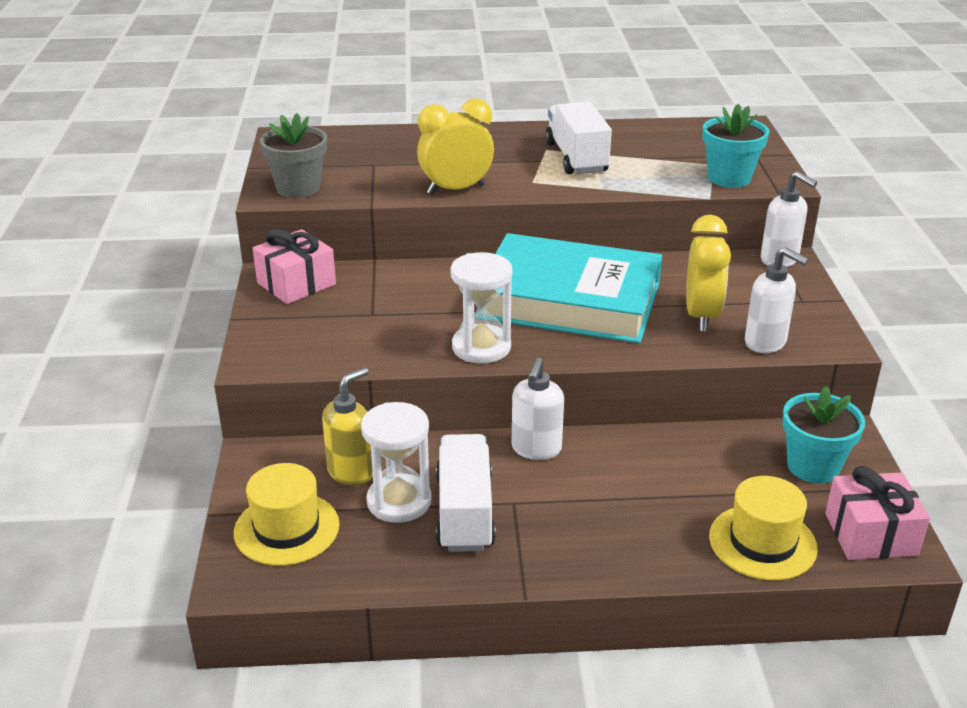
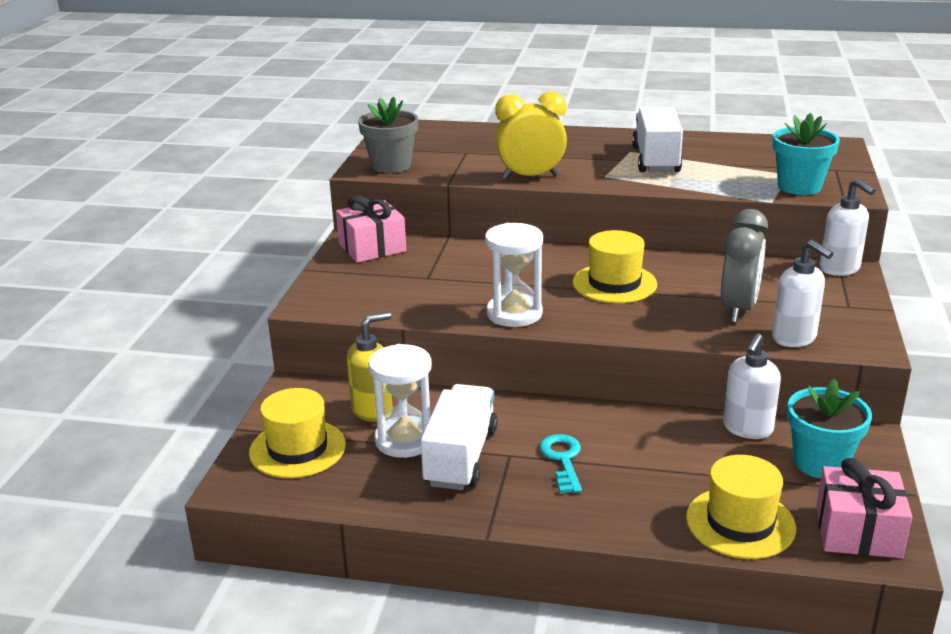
camera: 15 degrees right, 5 degrees down
(536, 449) = (549, 413): white soap dispenser -> white soap dispenser (747, 429)
(569, 300) = (614, 283): turquoise book -> yellow hat
(569, 500) = (563, 460): none -> turquoise key
(701, 316) = (738, 309): yellow clock -> grey clock

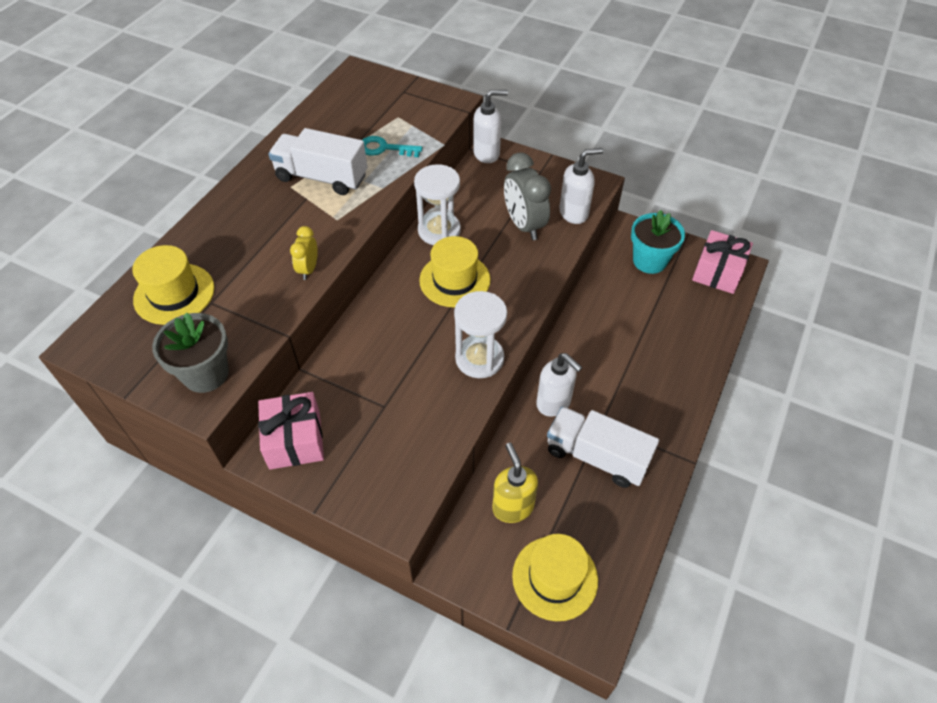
camera: 75 degrees left, 25 degrees up
(405, 440) = (563, 491): white hourglass -> white hourglass (439, 230)
(530, 177) = (308, 269): yellow clock -> yellow clock, size x0.54
(563, 460) = (615, 392): turquoise key -> turquoise key (384, 148)
(738, 309) = (524, 225): grey clock -> grey clock turned 150 degrees counterclockwise
(740, 523) = (701, 321): yellow hat -> yellow hat (174, 294)
(747, 429) = (605, 281): white soap dispenser -> white soap dispenser (554, 403)
(799, 186) = (424, 120): turquoise flower pot -> none

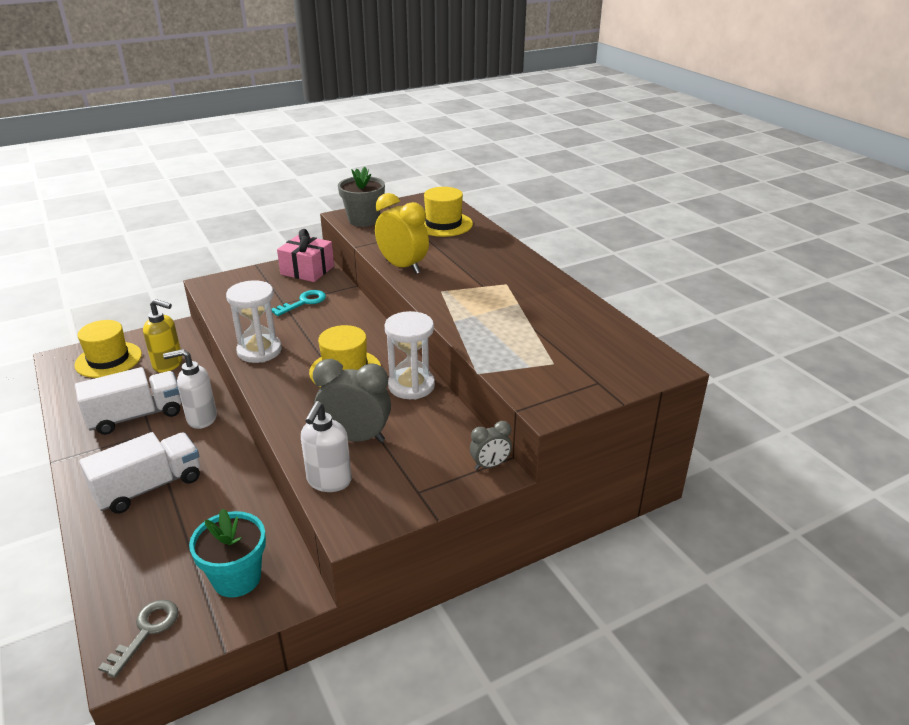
camera: 125 degrees right, 20 degrees down
(308, 269) = (402, 267): yellow clock -> yellow clock, size x1.84
(322, 177) = (502, 298): white truck -> white truck (149, 487)
(384, 148) = (508, 339): turquoise key -> turquoise key (303, 302)
(487, 154) = (490, 465): white soap dispenser -> grey clock
(718, 272) = (146, 631): pink gift -> grey key

